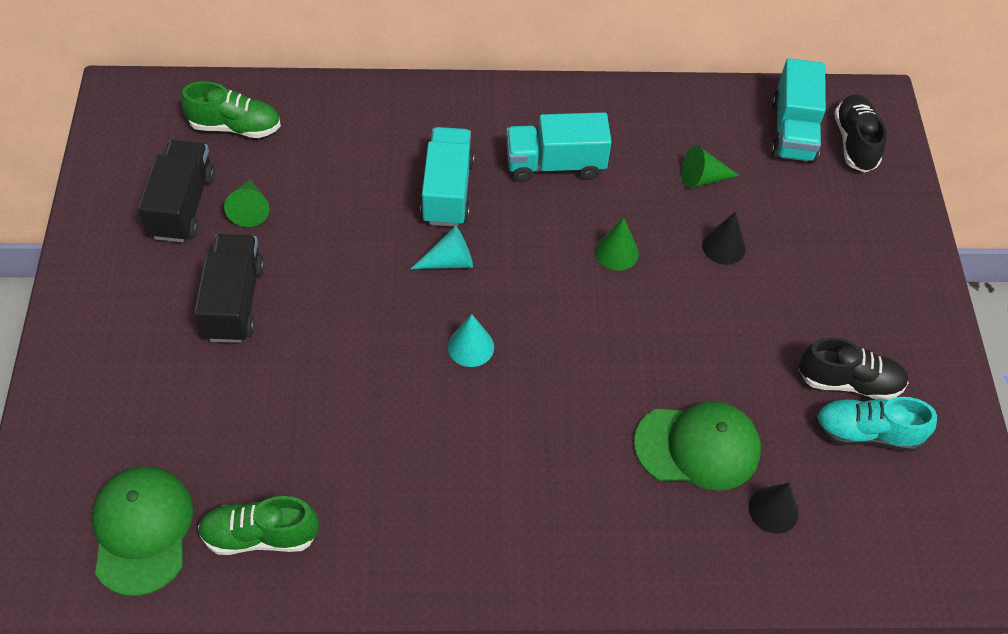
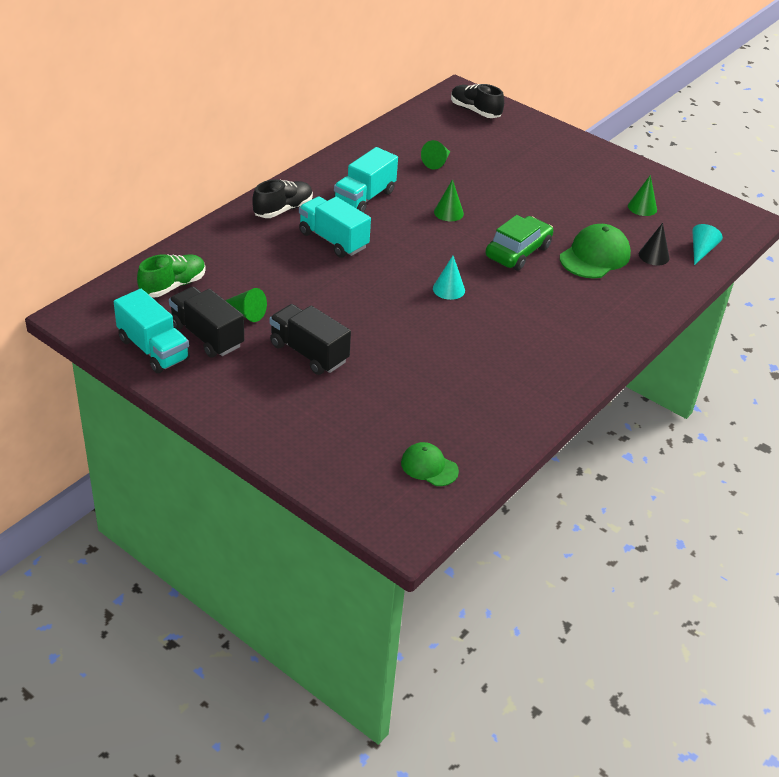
camera: 50 degrees left, 15 degrees down
(142, 530) = (429, 467): green cap -> green cap, size x0.60
(260, 535) = (484, 424): green shoe -> none
(449, 261) = (383, 265): turquoise cone -> turquoise cone (701, 250)
(616, 365) = (518, 252): none -> green car
(724, 246) = (487, 181): black cone -> none
(793, 131) = (444, 122): turquoise truck -> turquoise truck (153, 349)
(849, 382) = (609, 195): black shoe -> black shoe (283, 209)
(866, 433) = (642, 207): turquoise shoe -> green cone

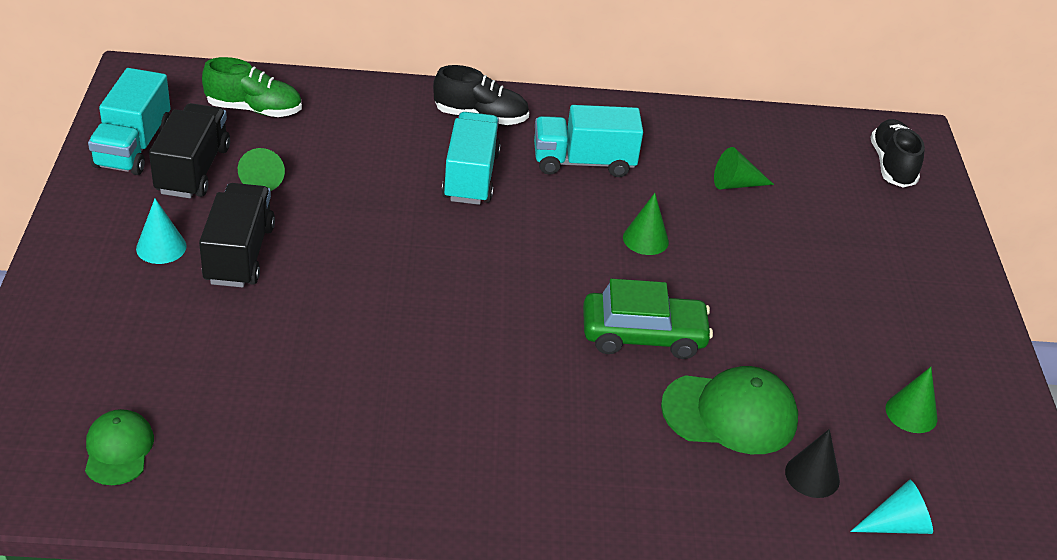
camera: 50 degrees right, 0 degrees up
(448, 289) = (488, 309): turquoise cone -> turquoise cone (161, 247)

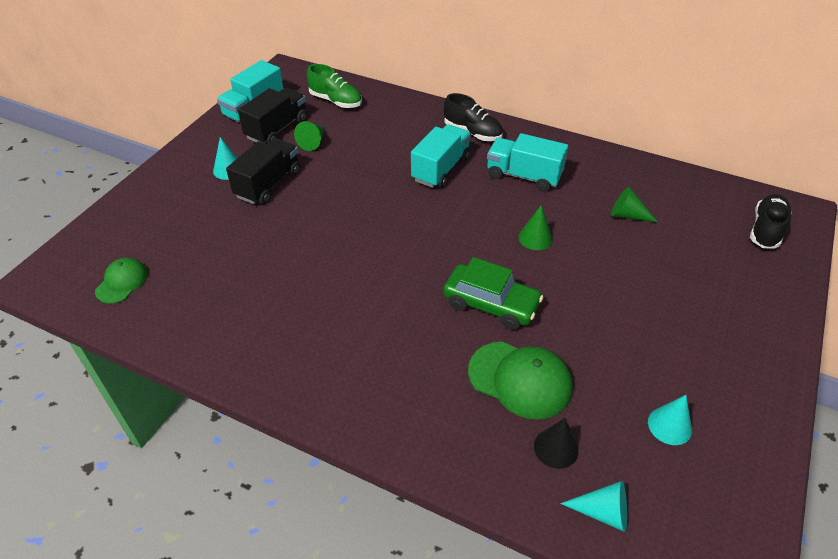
camera: 30 degrees right, 5 degrees up
(911, 413) = (669, 425): green cone -> turquoise cone

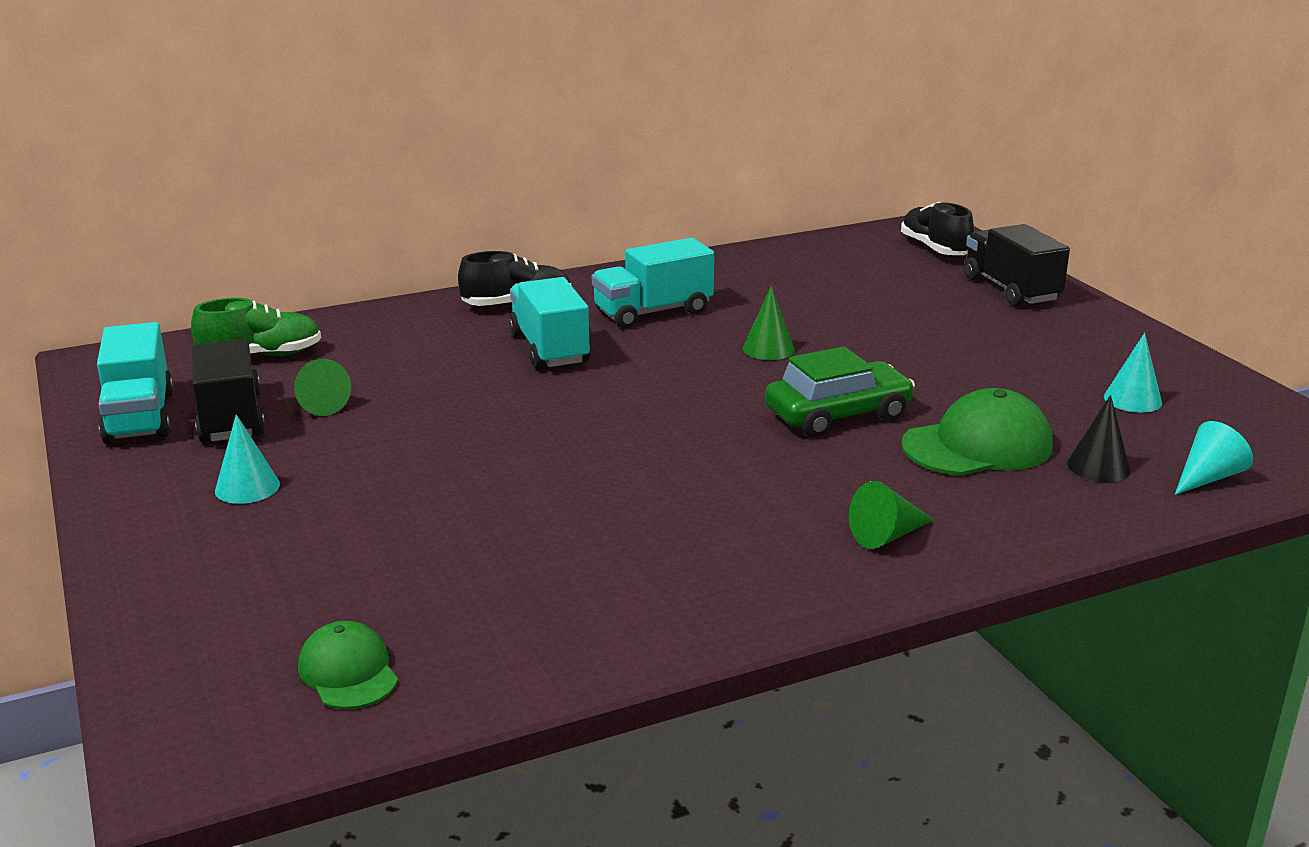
camera: 50 degrees left, 20 degrees down
(268, 184) = (348, 469): black truck -> black truck (1010, 289)
(628, 215) = (812, 292): green cone -> green cone (887, 535)

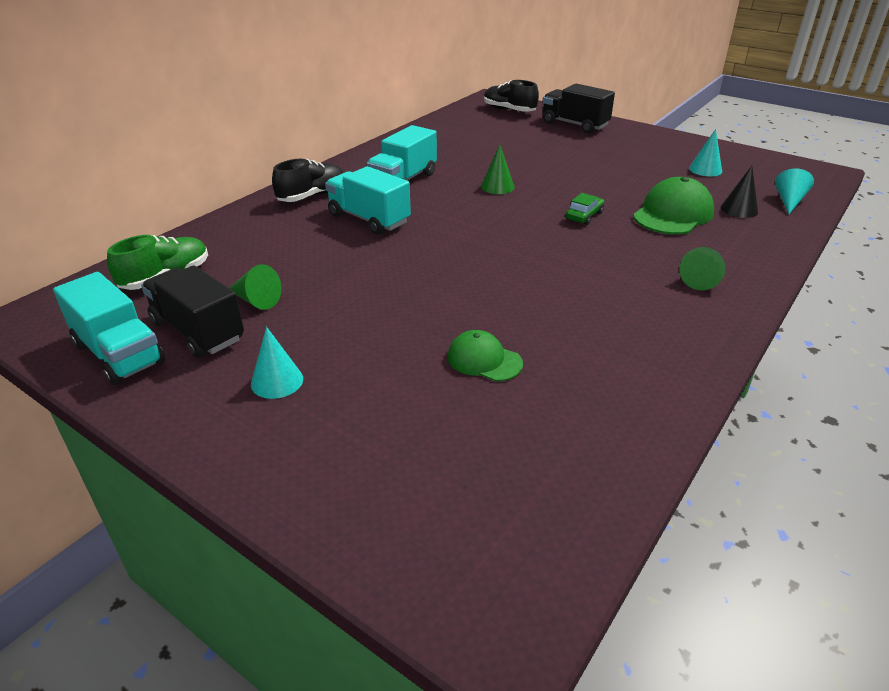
camera: 30 degrees left, 10 degrees up
(348, 672) = (526, 496): green cap -> green cap (484, 360)
(838, 415) = (584, 216): green car -> green car, size x0.53

